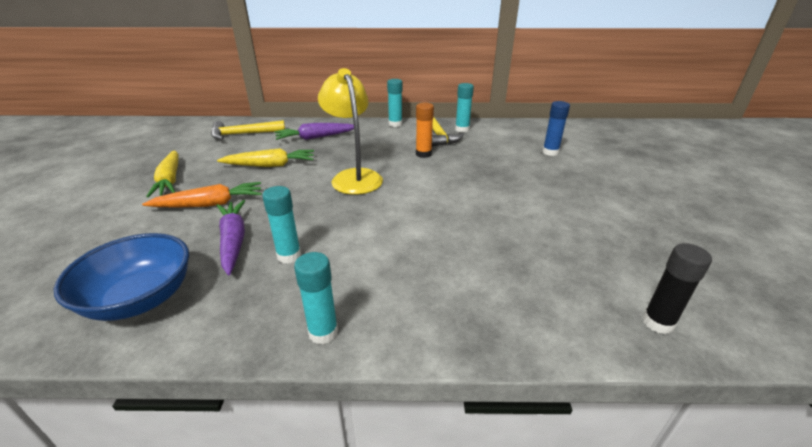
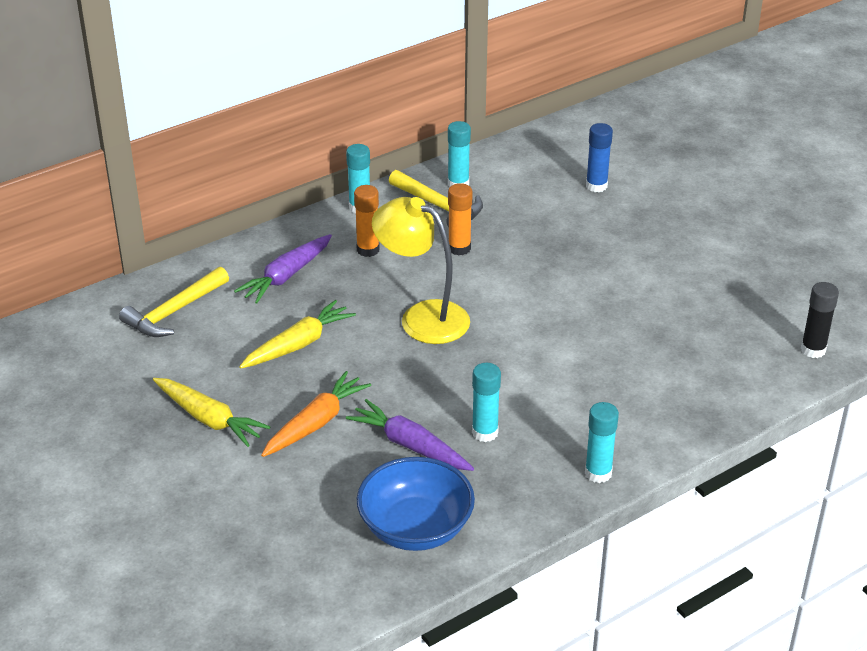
camera: 35 degrees left, 5 degrees up
(372, 140) = (368, 250): none -> orange glue stick

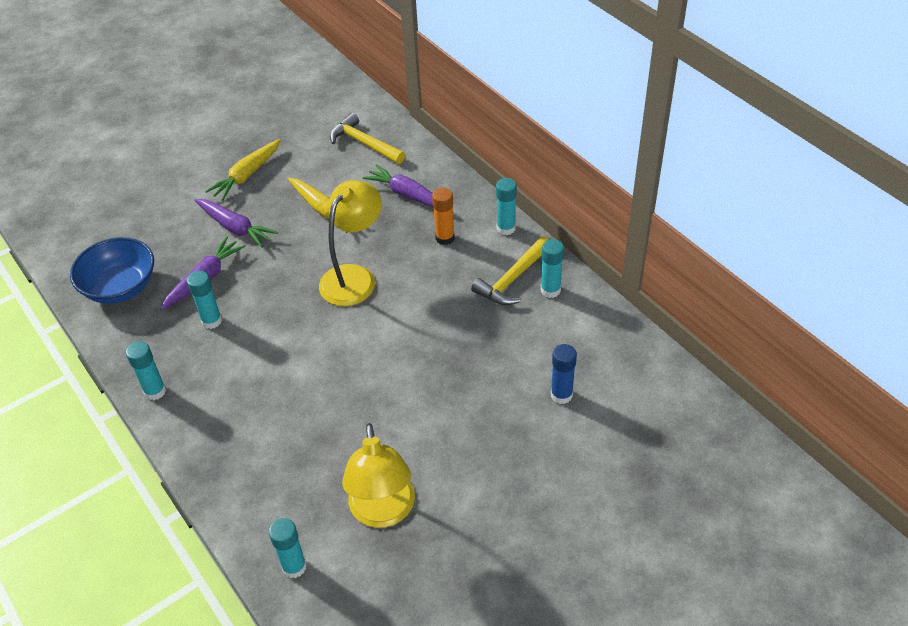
camera: 90 degrees right, 10 degrees up
(316, 423) = (235, 227): orange carrot -> purple carrot
(459, 248) = (450, 295): orange glue stick -> none
(743, 294) = (383, 512): none -> yellow lamp
(813, 350) = (294, 567): black glue stick -> turquoise glue stick

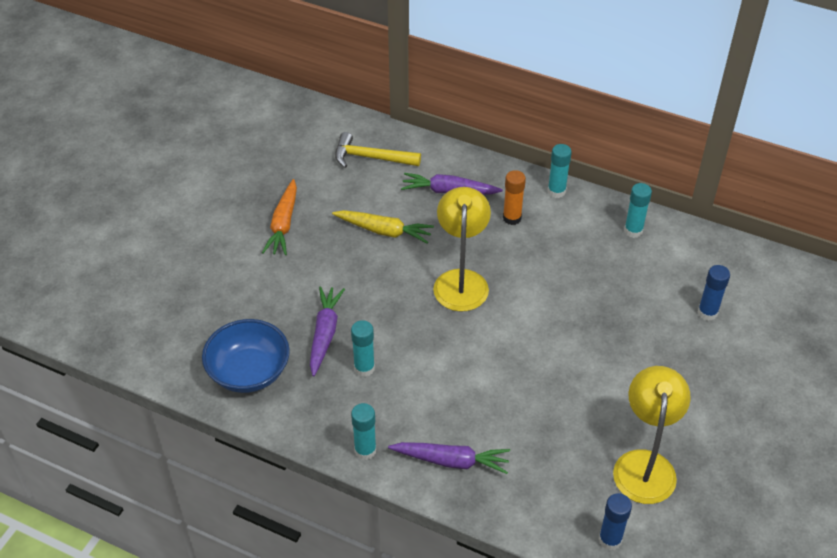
camera: 30 degrees left, 0 degrees up
(235, 227) = (314, 276): purple carrot -> purple carrot (451, 461)
(246, 175) = (283, 224): yellow carrot -> orange carrot
(294, 567) = (610, 540): turquoise glue stick -> blue glue stick
(383, 512) = (644, 464): yellow lamp -> yellow lamp turned 135 degrees counterclockwise
(512, 279) = (596, 233): yellow hammer -> none

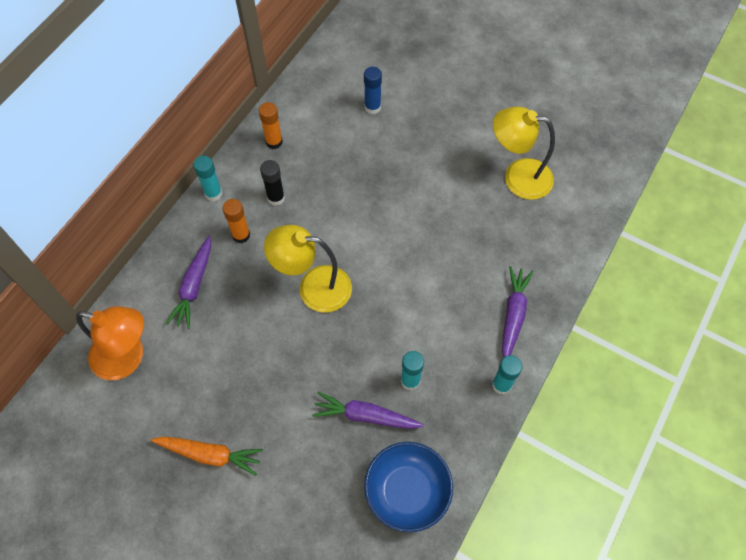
camera: 85 degrees left, 15 degrees up
(371, 157) = (127, 358): yellow hammer -> orange lamp
(384, 231) = (238, 352): yellow carrot -> none
(562, 240) = (276, 198): none -> black glue stick
(610, 540) = (584, 211): blue glue stick -> none
(633, 231) = (274, 142): turquoise glue stick -> orange glue stick

